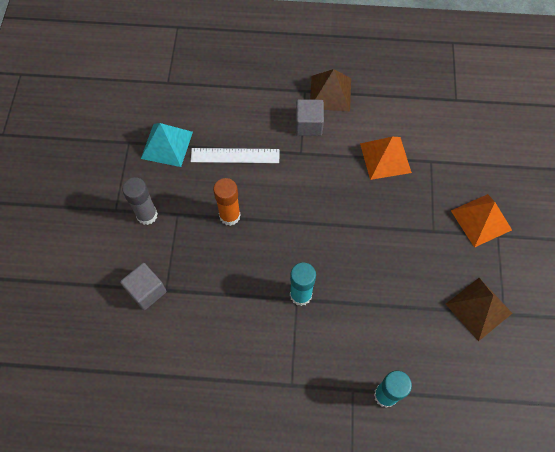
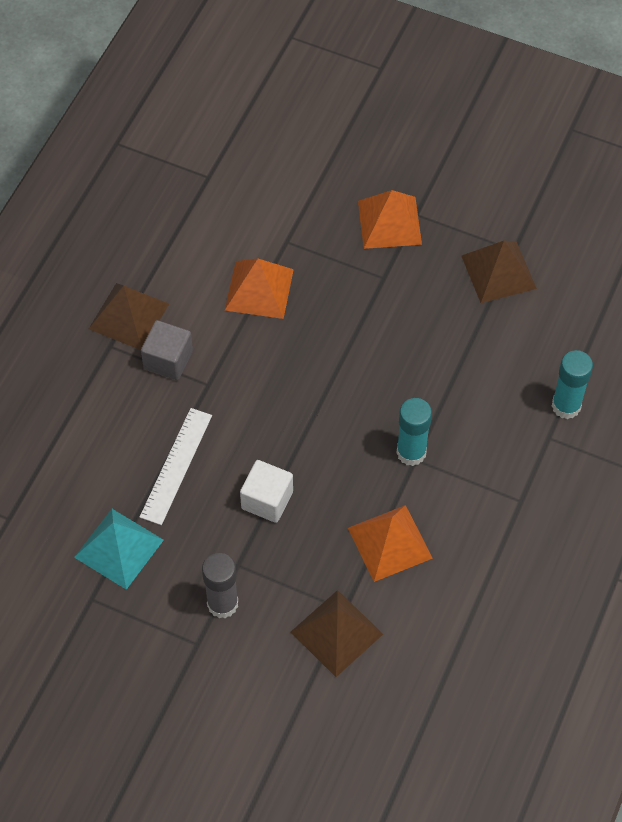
camera: 70 degrees left, 5 degrees down
(146, 291) = (336, 633): grey cube -> brown pyramid
(225, 303) = (389, 543): none -> orange pyramid
(230, 216) = (267, 500): orange glue stick -> white cube

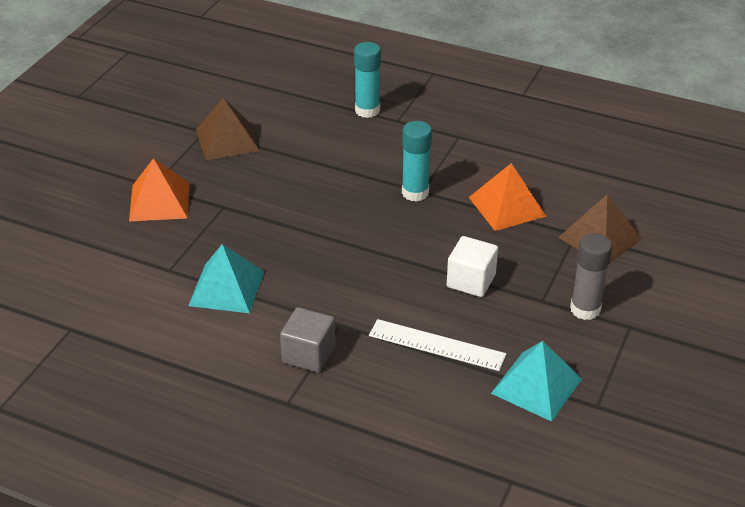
camera: 90 degrees left, 20 degrees down
(128, 316) = (249, 388): brown pyramid -> none
(259, 289) = (226, 288): orange pyramid -> turquoise pyramid

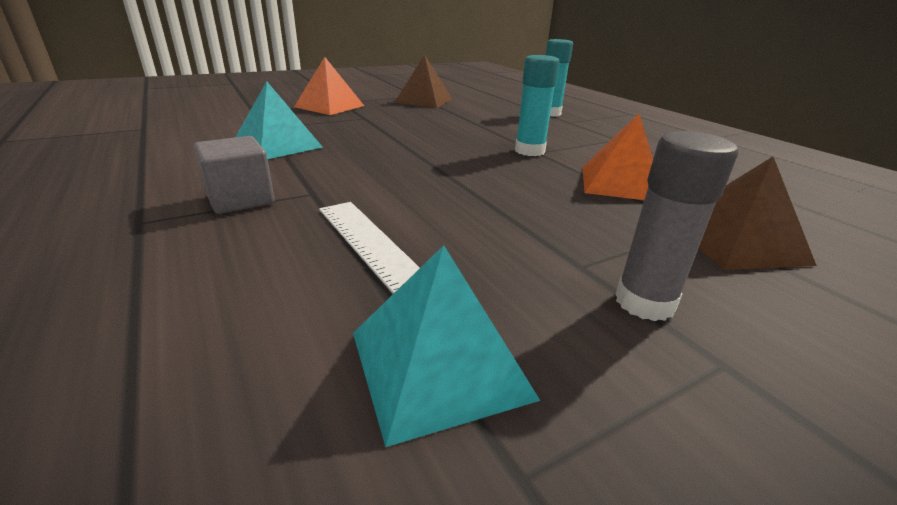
camera: 35 degrees right, 10 degrees down
(471, 281) = (503, 215): white cube -> none

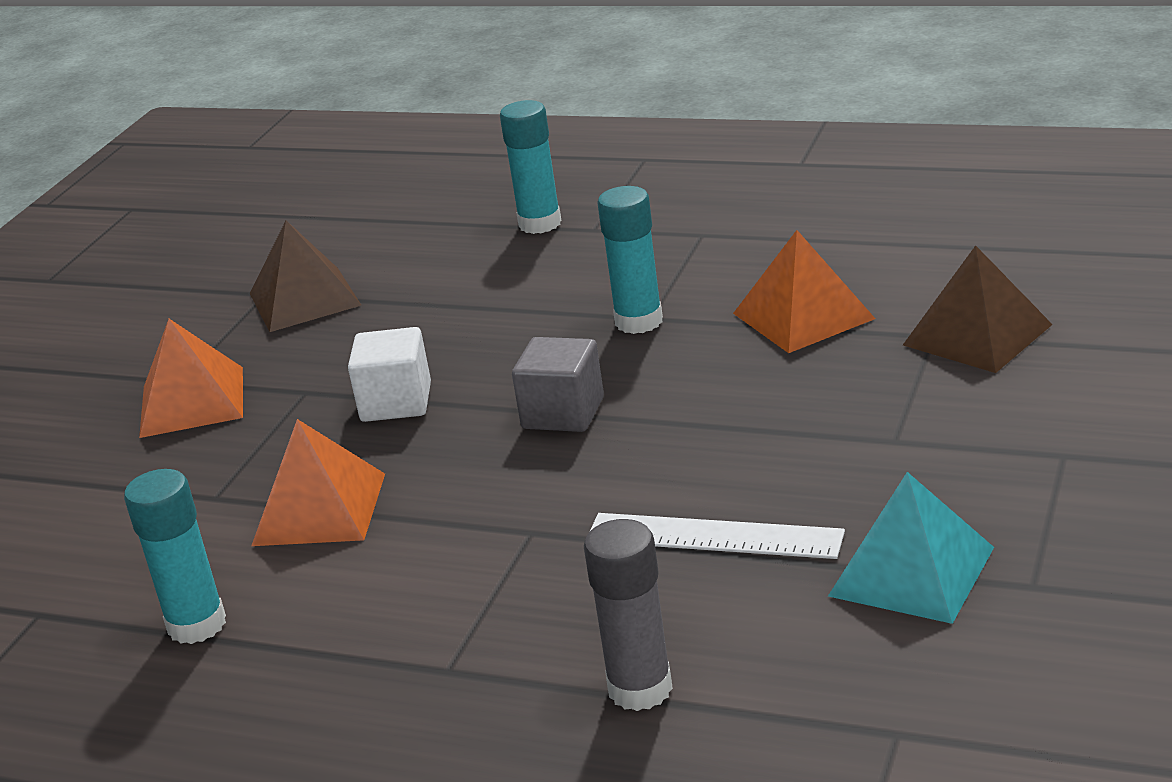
camera: 35 degrees left, 0 degrees up
(151, 154) = (197, 625): none -> turquoise glue stick
(240, 199) = (479, 587): grey cube -> grey cube (563, 413)
(277, 145) = (319, 509): turquoise pyramid -> orange pyramid
(381, 132) = (396, 402): none -> white cube
(644, 302) = (975, 441): grey glue stick -> grey glue stick (640, 689)

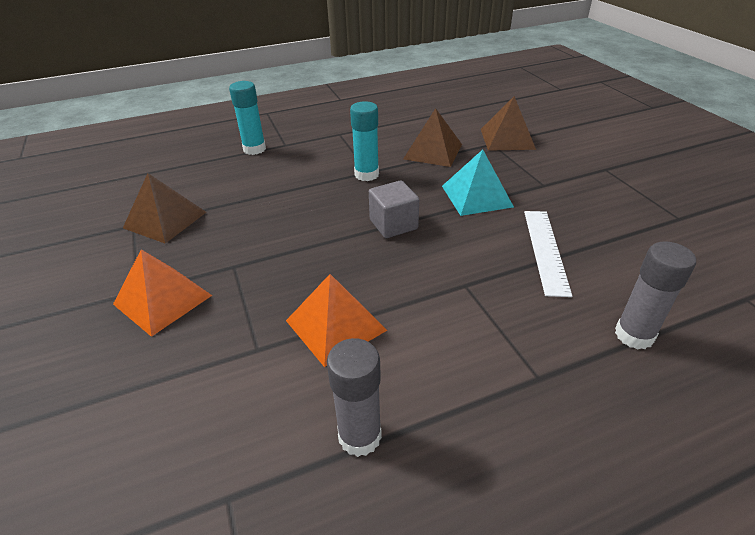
camera: 45 degrees left, 10 degrees up
(197, 625) = (360, 436): turquoise glue stick -> grey glue stick
(396, 402) = (298, 251): white cube -> none
(714, 536) = (545, 250): white ruler -> white ruler turned 60 degrees counterclockwise
(803, 316) = (433, 151): orange pyramid -> brown pyramid
(911, 571) = (636, 231): turquoise pyramid -> turquoise pyramid (476, 196)

